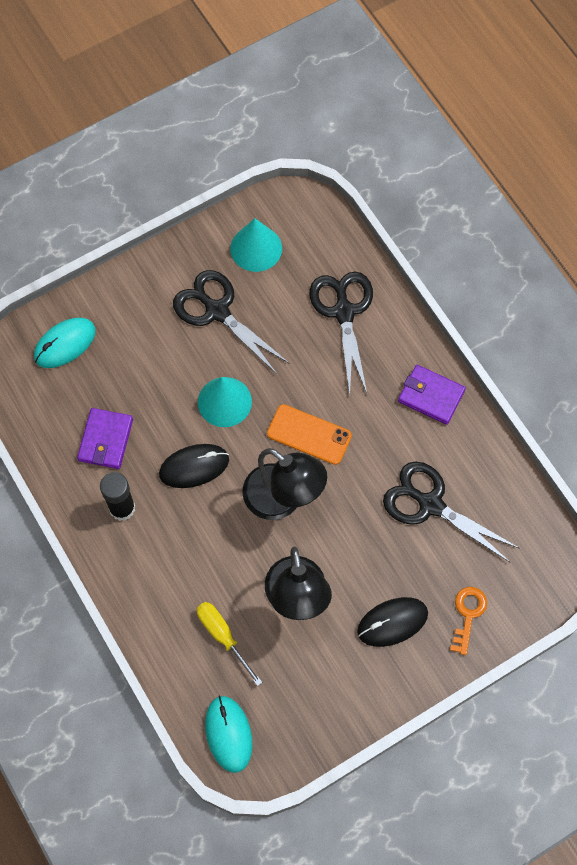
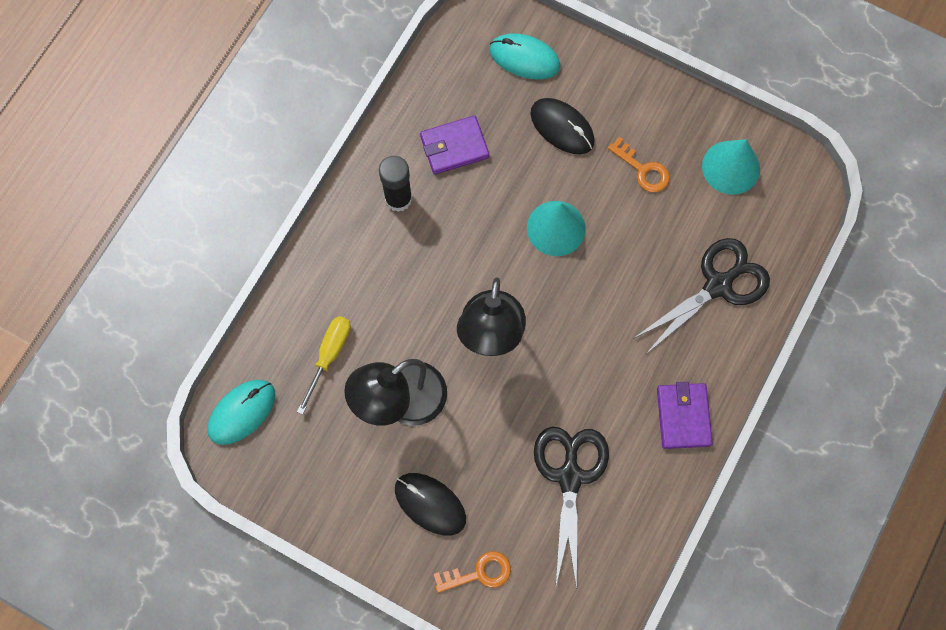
camera: 60 degrees right, 5 degrees up
(194, 467) = (475, 238): black mouse -> black mouse (562, 127)
(217, 311) = (643, 169): black scissors -> orange key
(309, 434) = (571, 323): orange phone -> none

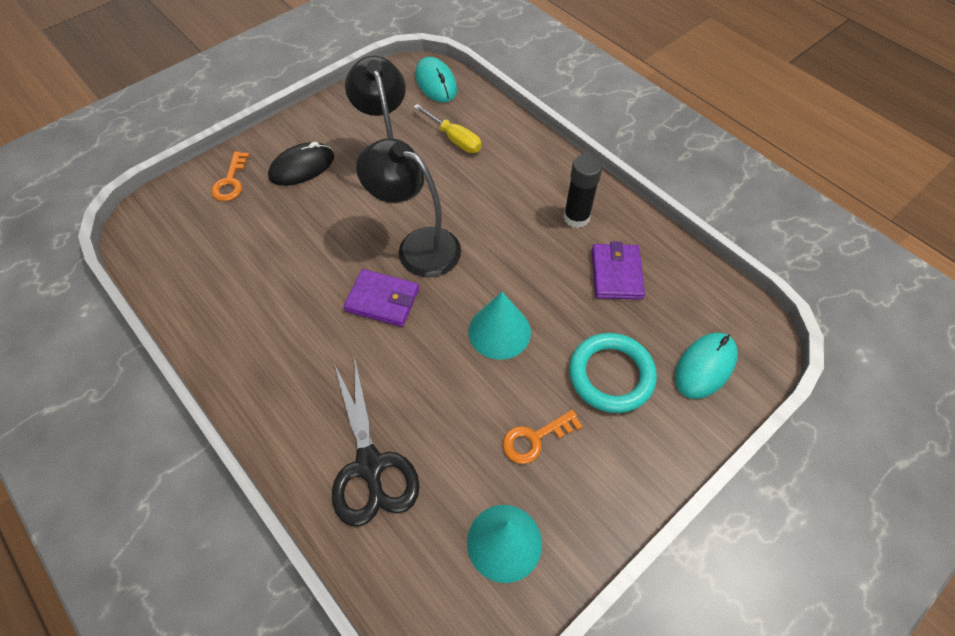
camera: 110 degrees right, 15 degrees down
(562, 127) = (611, 375): black mouse -> turquoise ring
(570, 477) = (262, 264): black scissors -> none
(683, 416) = (257, 375): purple wallet -> purple wallet (382, 300)

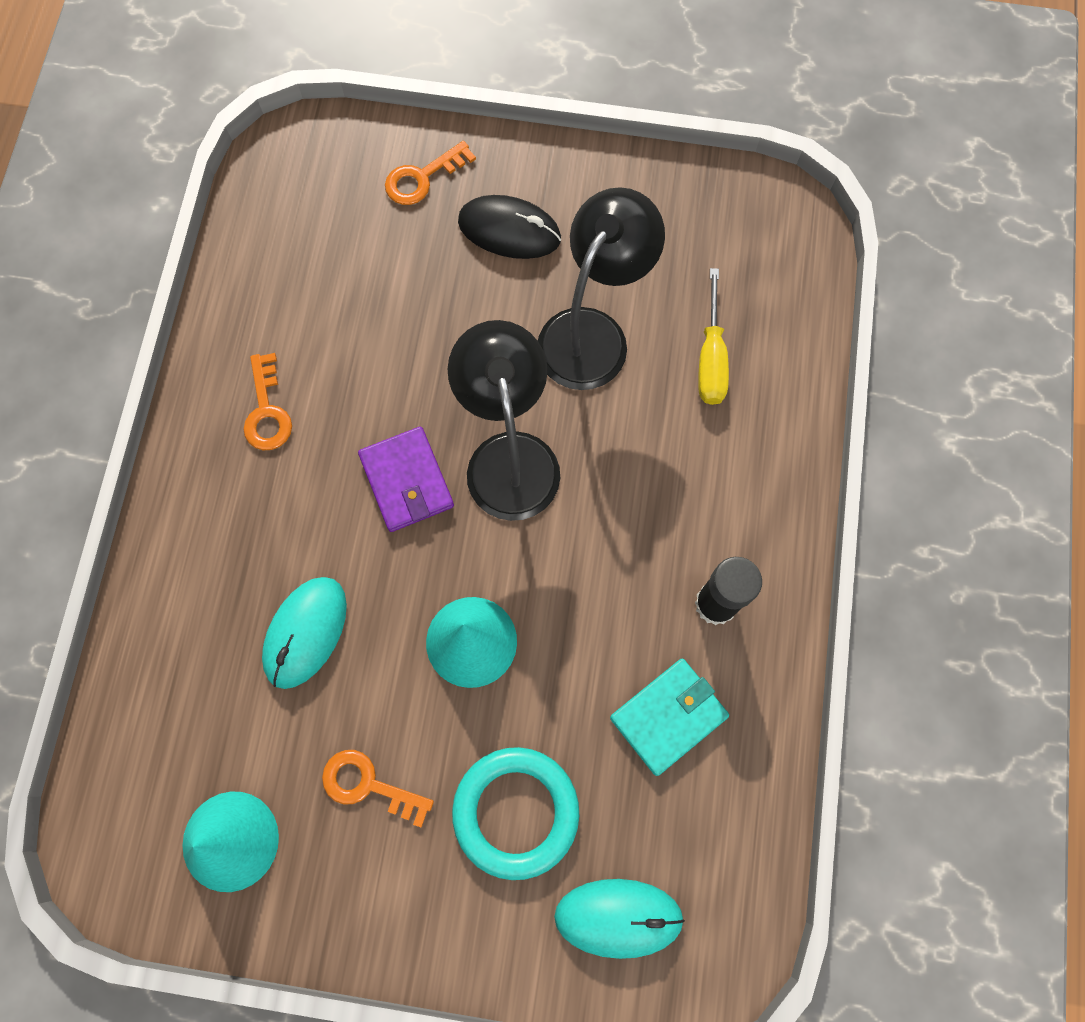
camera: 50 degrees right, 15 degrees up
(270, 338) = (267, 411): none -> orange key
(370, 466) = (209, 638): black scissors -> none
(436, 83) = (786, 255): turquoise mouse -> turquoise mouse (306, 632)
(616, 274) = (668, 716): purple wallet -> turquoise wallet

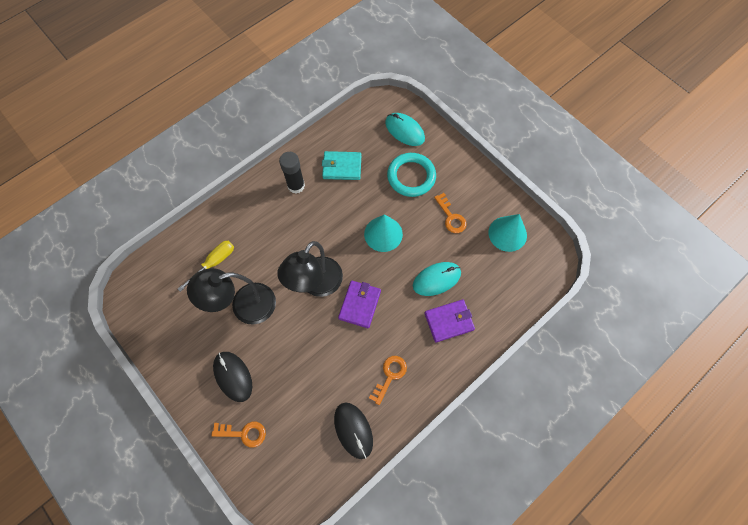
camera: 140 degrees left, 5 degrees down
(230, 573) = (449, 321): none -> purple wallet
(264, 297) = (353, 430): none -> black mouse

